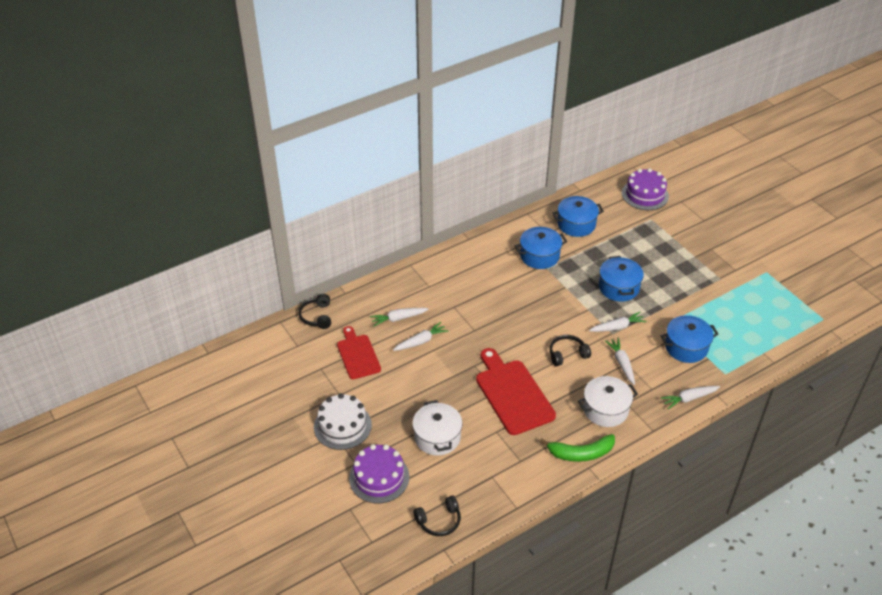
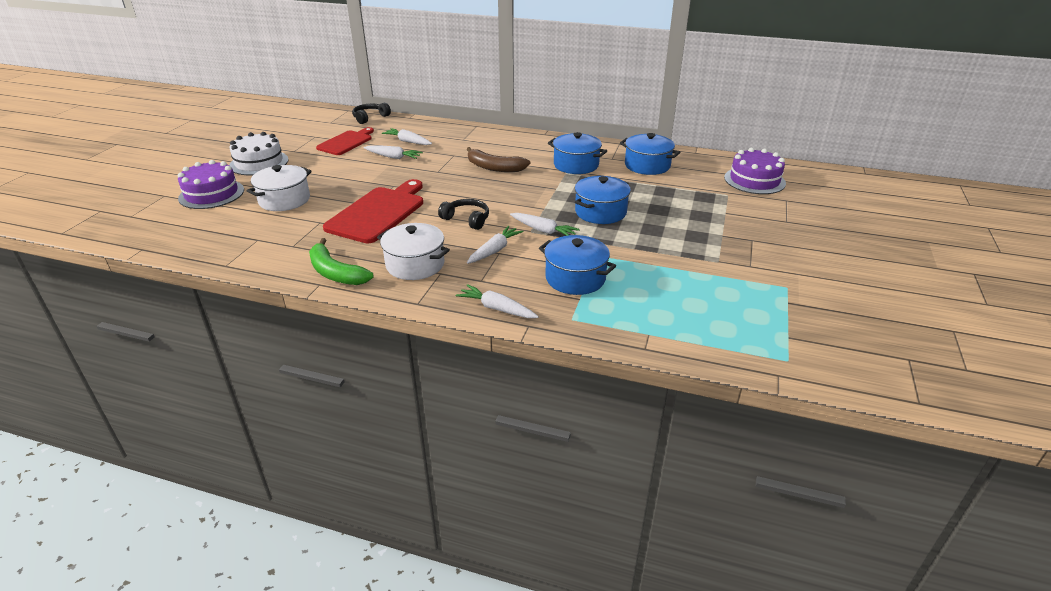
camera: 50 degrees right, 10 degrees down
(439, 521) = (177, 235): black headphones -> none
(500, 297) = (494, 167): none -> brown banana

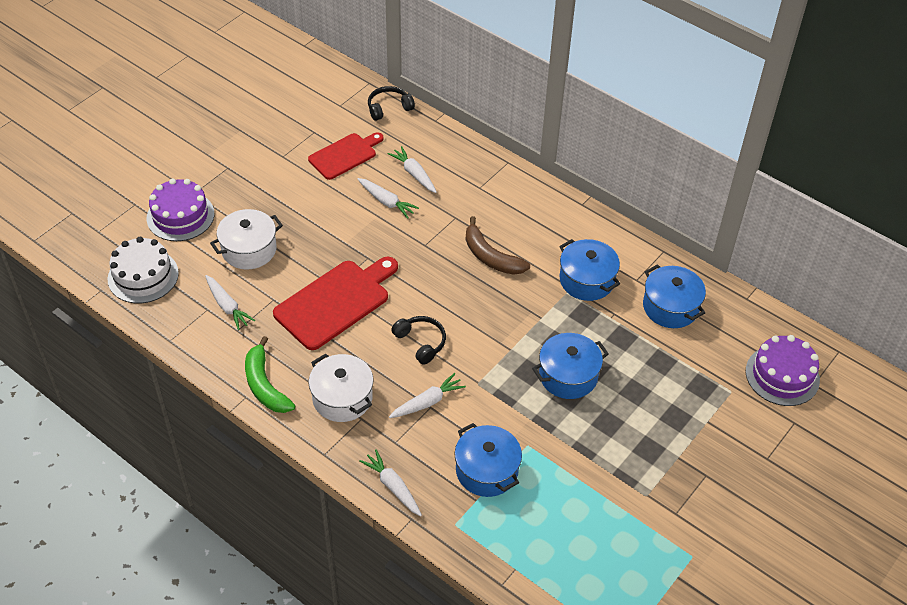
camera: 20 degrees right, 15 degrees up
(259, 163) = (240, 170): white cake -> white cake (143, 276)
(543, 230) = (491, 386): white carrot -> white carrot (227, 306)

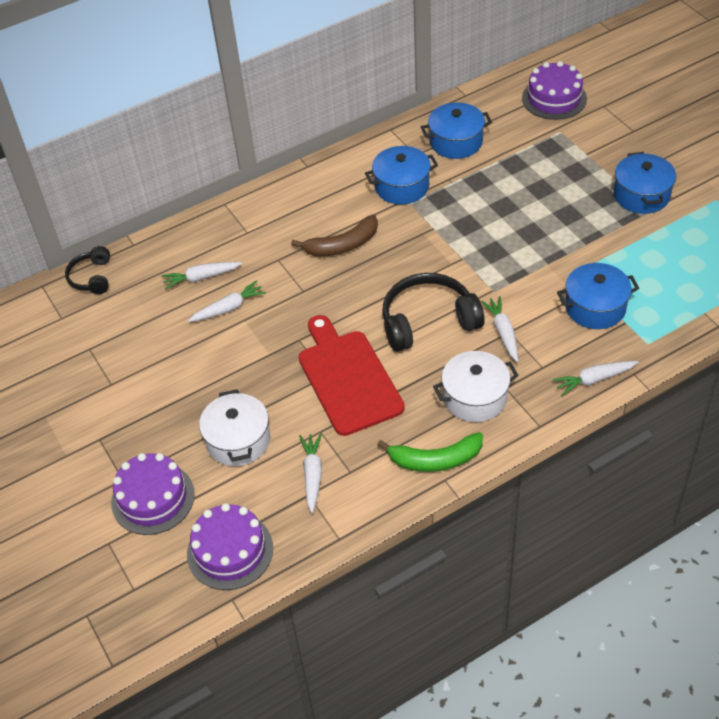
camera: 65 degrees left, 0 degrees up
(143, 276) = (230, 551): white cake -> purple cake
(227, 306) = (312, 475): white carrot -> white carrot turned 75 degrees counterclockwise
(345, 155) = (141, 329): red cutting board -> none
(421, 342) = (428, 321): black headphones -> black headphones, size x1.77
(568, 376) = (507, 227): blue pot -> blue pot (641, 195)

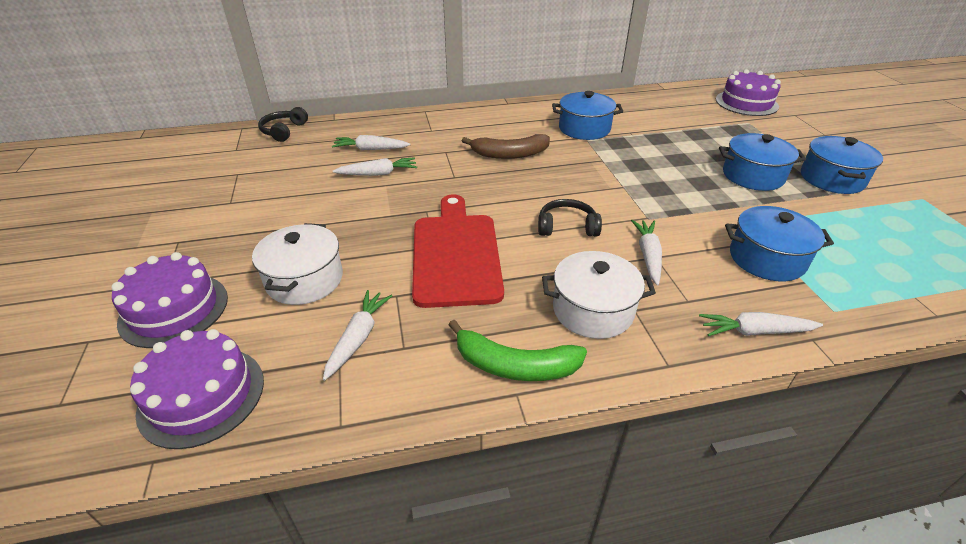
camera: 15 degrees right, 10 degrees down
(428, 321) = (567, 227): black headphones -> black headphones, size x0.56
(456, 142) = (646, 112): blue pot -> blue pot (753, 176)

